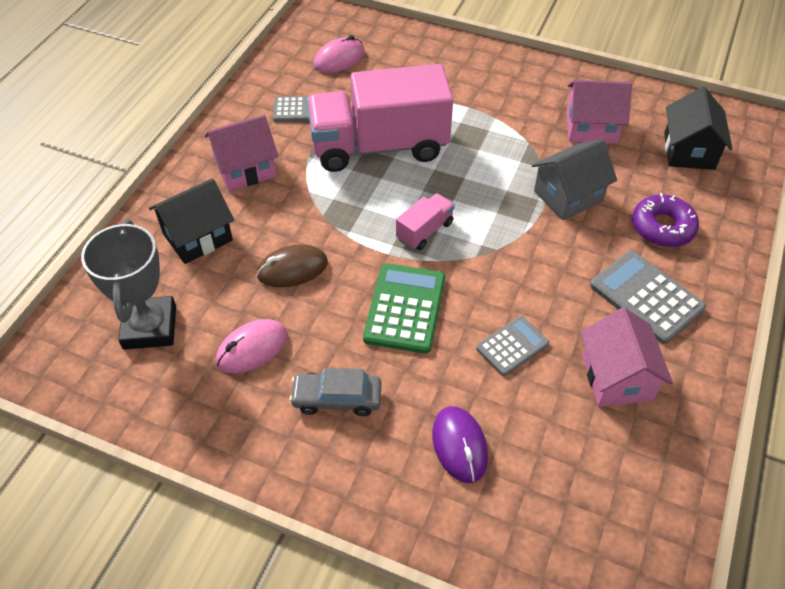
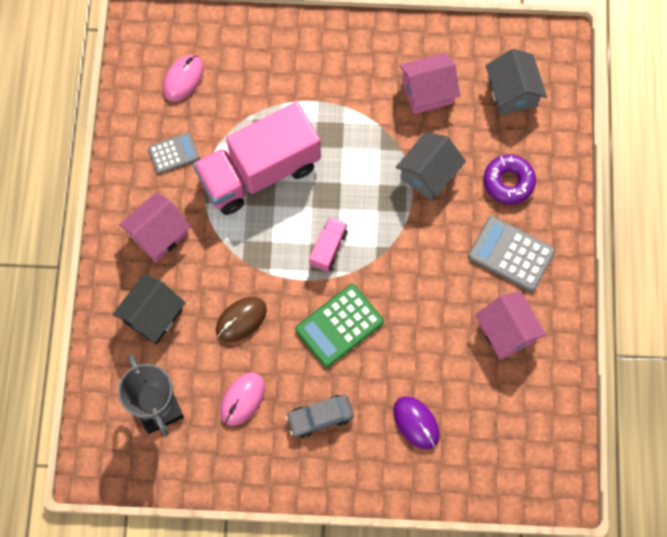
camera: 20 degrees left, 20 degrees up
(405, 308) = (339, 326): green calculator -> green calculator turned 120 degrees counterclockwise
(512, 346) = (427, 331): grey calculator -> none
(689, 151) = (512, 92): black house -> grey house

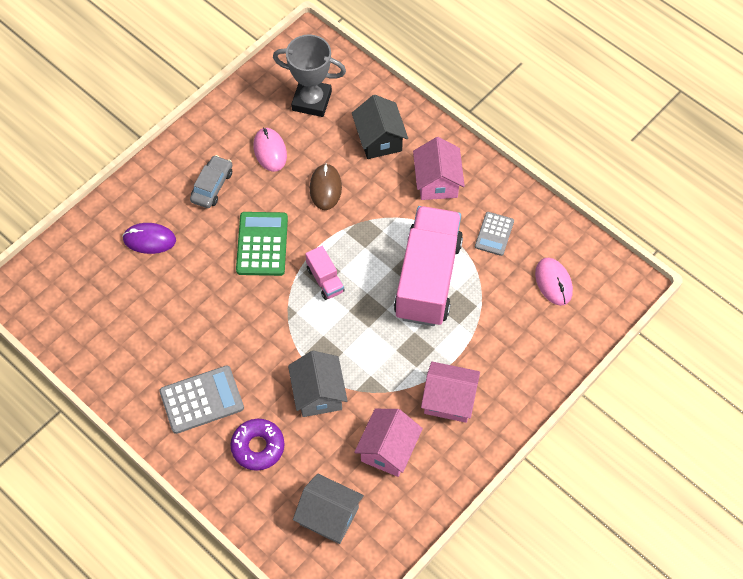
camera: 130 degrees right, 10 degrees down
(506, 332) = (150, 348): pink house -> pink house (449, 400)

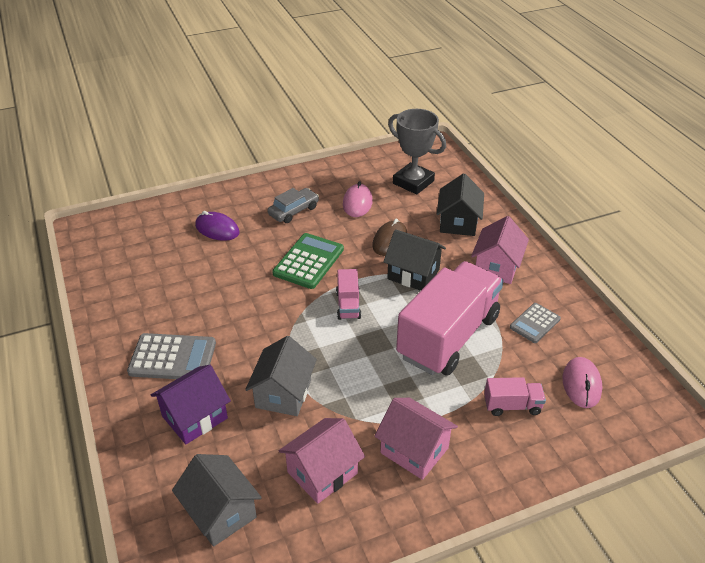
camera: 25 degrees right, 20 degrees down
(258, 447) = (195, 417): purple donut -> purple house
(366, 220) = (413, 274): none -> black house
(507, 326) = (512, 405): none -> pink truck

